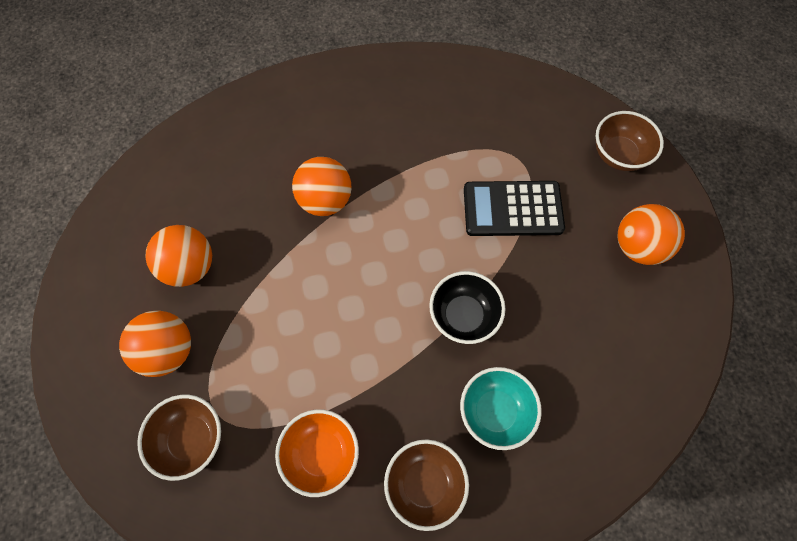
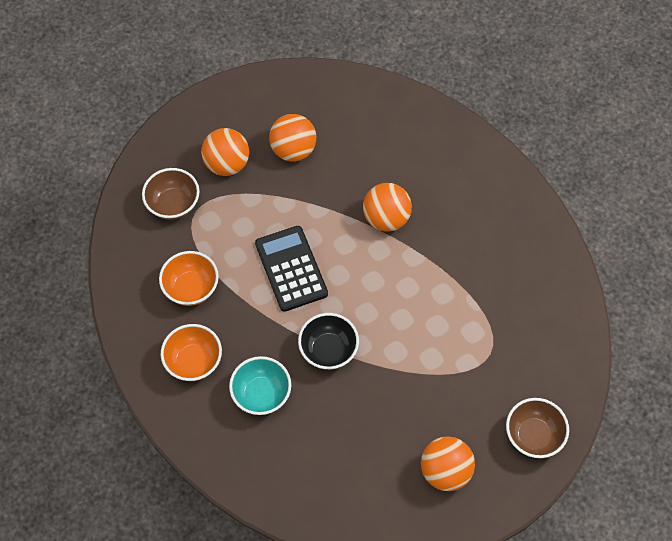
camera: 70 degrees right, 5 degrees down
(424, 483) = (194, 361): brown bowl -> orange bowl
(512, 209) = (438, 361): black calculator -> black calculator (291, 269)

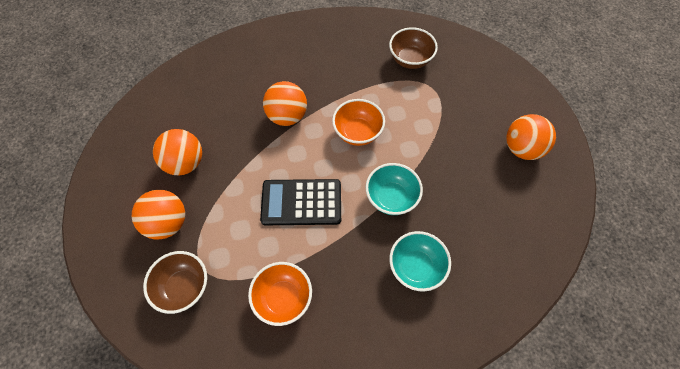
camera: 70 degrees left, 0 degrees up
(194, 361) = (362, 320): orange bowl -> orange bowl (357, 133)
(328, 350) = (391, 198): black bowl -> turquoise bowl
(533, 436) = (506, 84): brown bowl -> brown bowl (410, 60)

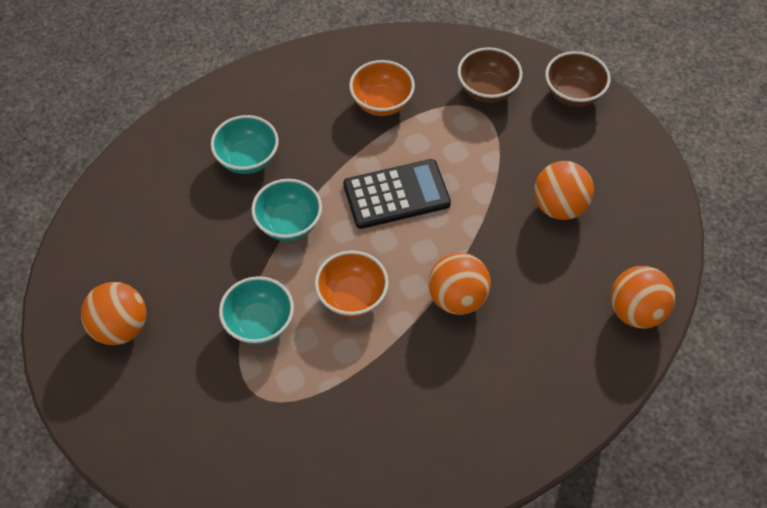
camera: 165 degrees right, 5 degrees down
(167, 223) = (539, 140): orange ball -> orange ball (636, 311)
(410, 60) = (299, 440): brown bowl -> brown bowl (573, 94)
(424, 130) = (259, 323): none -> turquoise bowl

